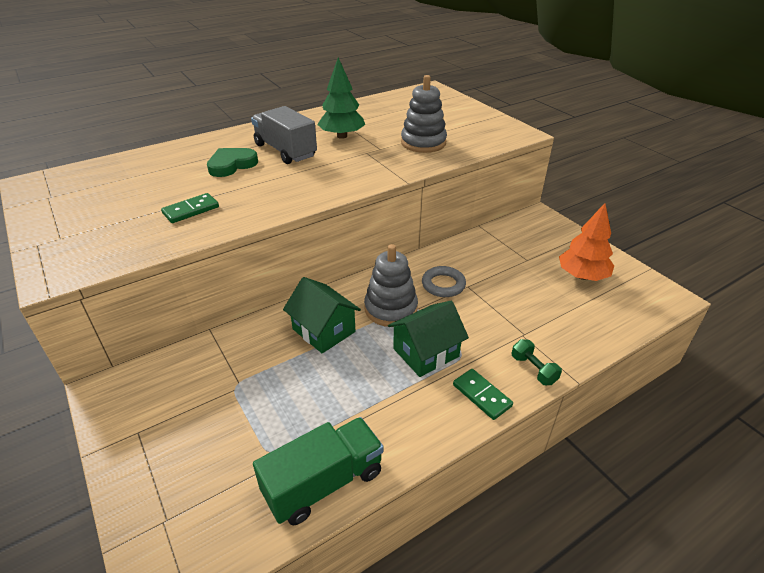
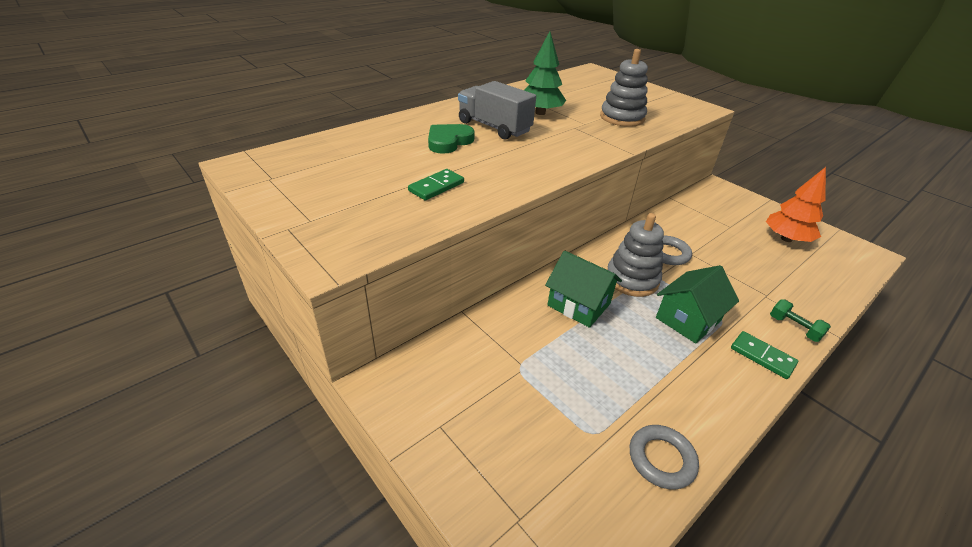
camera: 10 degrees left, 0 degrees up
(323, 483) = (661, 459): green truck -> grey ring

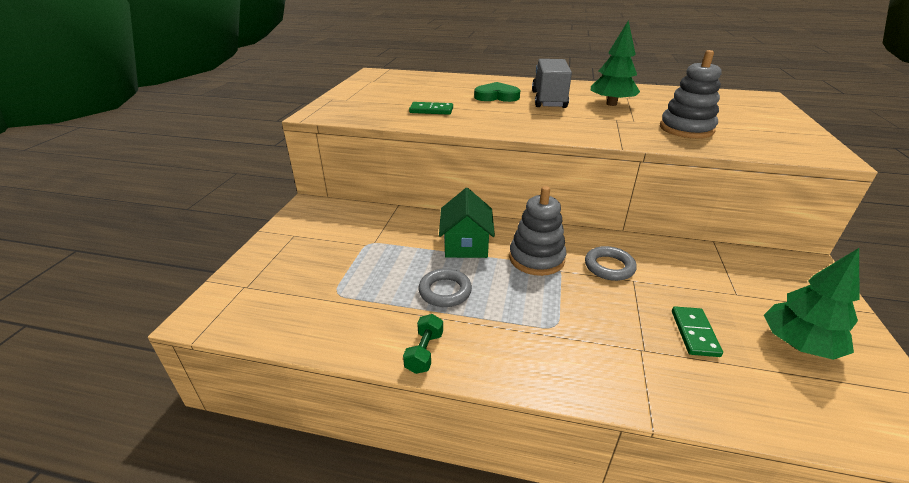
camera: 55 degrees right, 5 degrees down
(661, 459) = (339, 333): grey ring -> grey ring (445, 291)
(688, 319) = (524, 304): green house -> none
(762, 356) = (531, 366): green domino -> green domino (694, 333)
(786, 239) = (798, 344): orange tree -> green tree
(794, 328) = (613, 383): green dumbbell -> green dumbbell (424, 352)

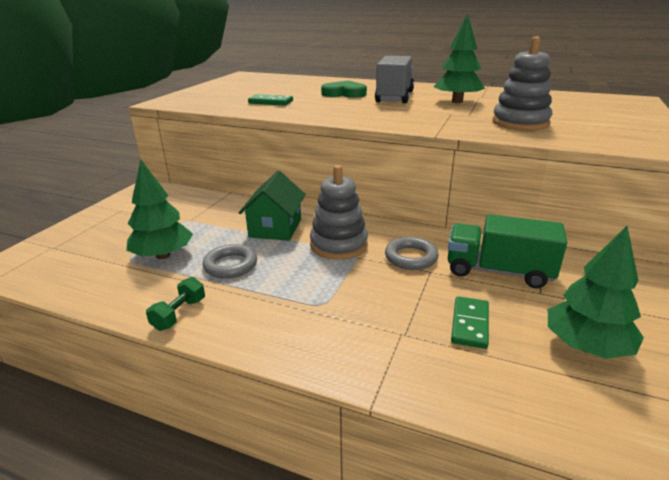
camera: 10 degrees right, 5 degrees down
(370, 286) = (163, 255): none -> green tree
(692, 275) = (498, 271): none -> green truck

